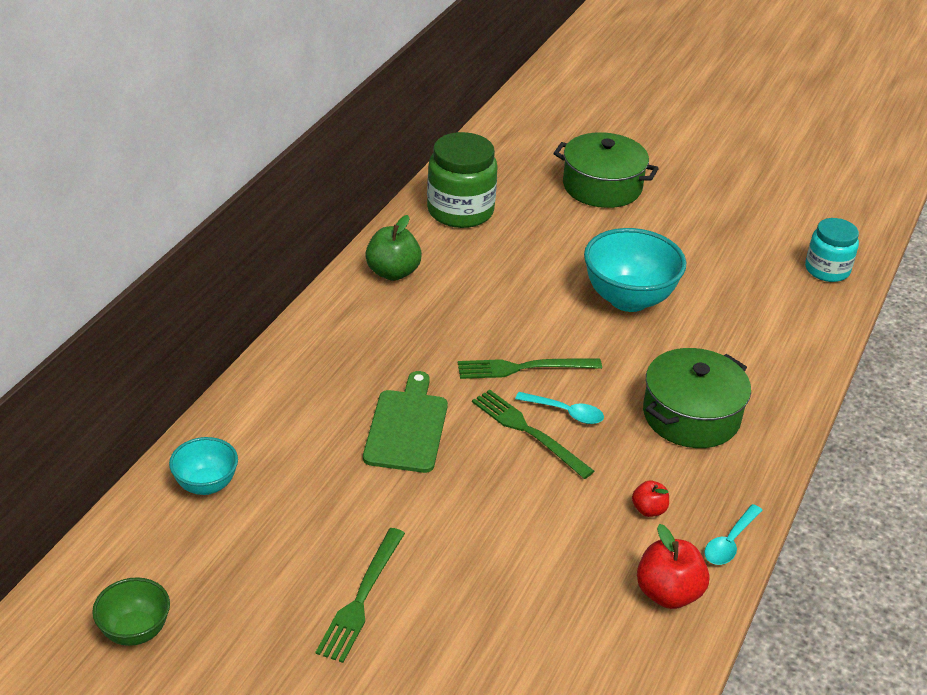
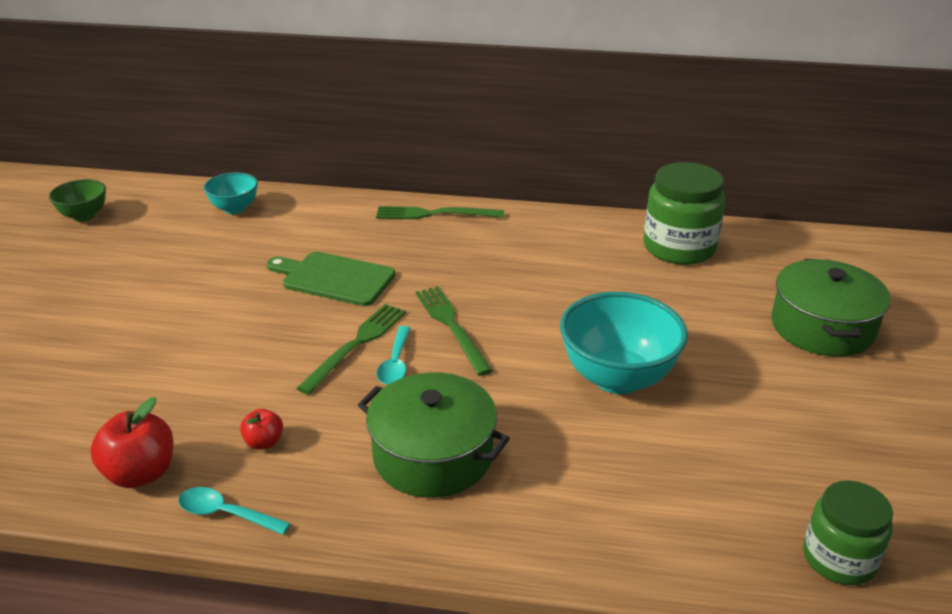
camera: 75 degrees right, 5 degrees down
(361, 598) = (121, 296): green fork -> green fork (434, 214)
(393, 272) = (548, 232): green apple -> none
(407, 427) = (334, 278): green cutting board -> green cutting board turned 150 degrees counterclockwise
(827, 270) = (839, 558): turquoise jar -> green jar

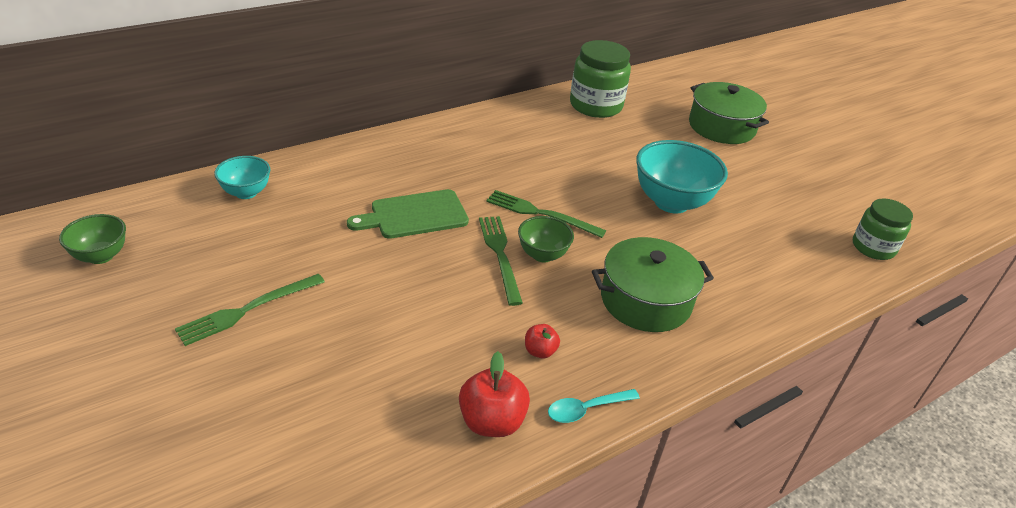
camera: 45 degrees left, 5 degrees up
(395, 363) = (542, 255): turquoise spoon -> green bowl
(434, 214) = (416, 138): green fork -> green fork (247, 310)

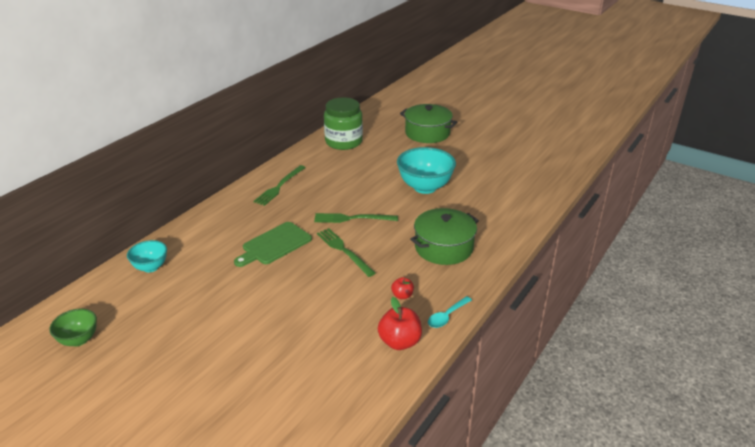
camera: 20 degrees left, 5 degrees down
(247, 310) = (208, 336): green fork -> green fork (279, 186)
(542, 255) = (369, 242): green bowl -> none
(873, 247) = (547, 177): green jar -> none

